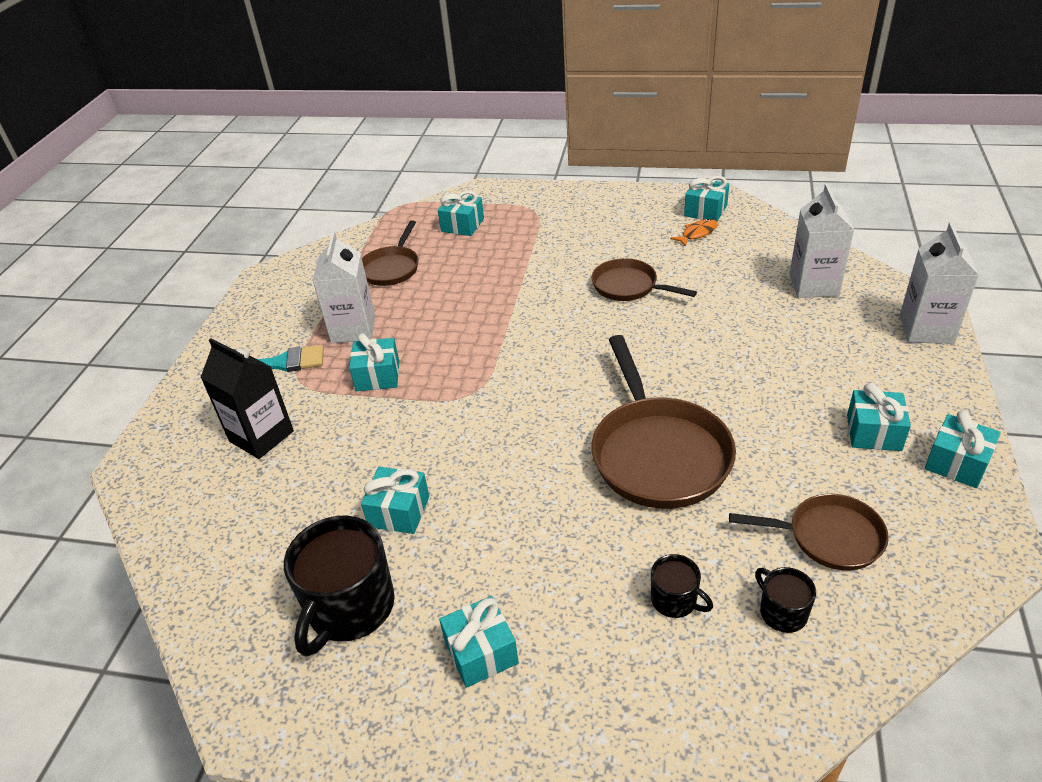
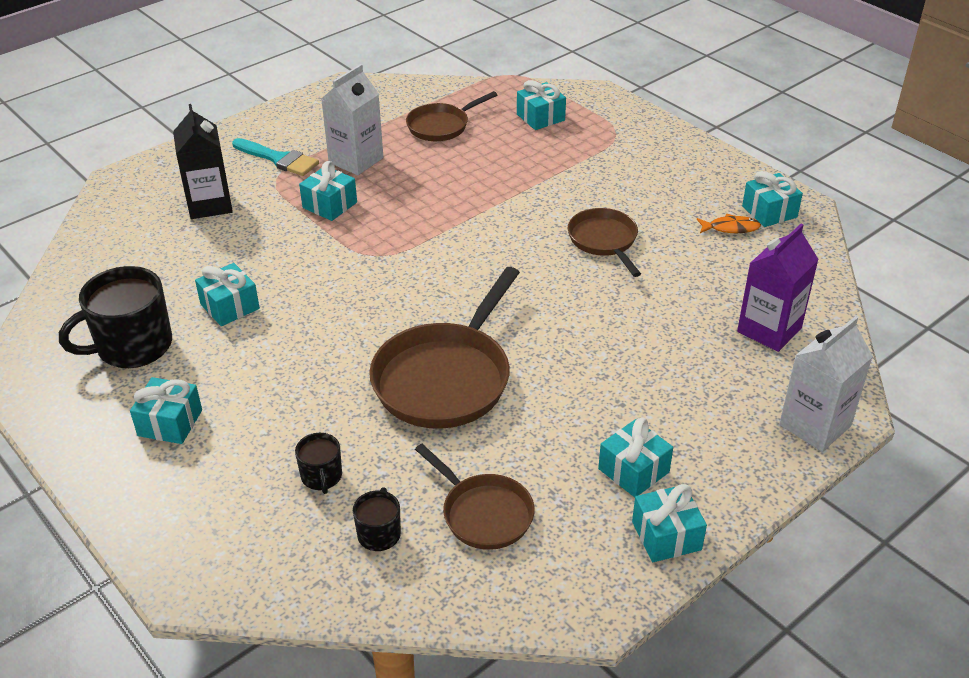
camera: 35 degrees right, 0 degrees up
(813, 285) = (769, 330): white carton -> purple carton

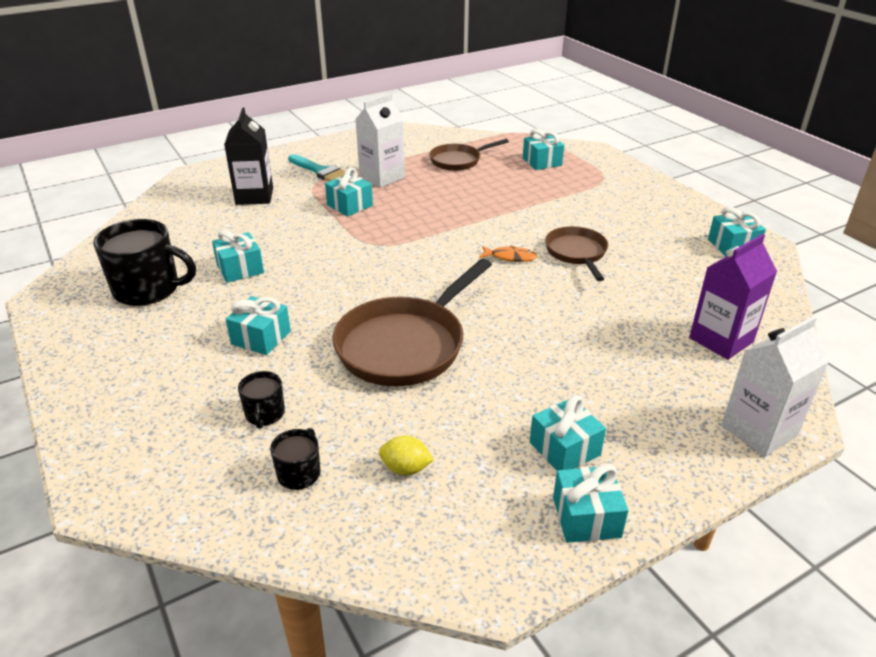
camera: 10 degrees right, 5 degrees down
(133, 346) = (148, 289): black mug -> black mug turned 150 degrees counterclockwise
(170, 423) = (151, 352): turquoise gift -> turquoise gift (261, 337)
(483, 513) = (405, 468): brown pan -> yellow lemon
(731, 228) = (695, 255): orange fish -> orange fish (510, 257)

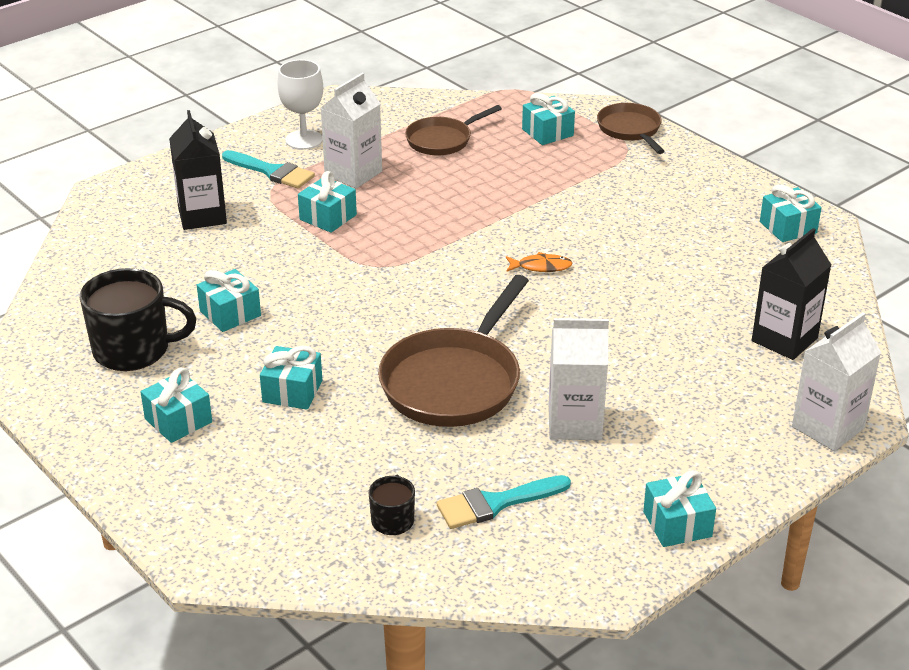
camera: 10 degrees left, 0 degrees up
(265, 414) = (333, 470): black mug -> none
(354, 153) = (304, 140): none -> white goblet
(405, 468) = (496, 503): yellow lemon -> turquoise brush
(505, 396) = (574, 423): none -> white carton
(564, 449) = (645, 466): turquoise gift -> turquoise gift (178, 420)
(577, 253) = (615, 254): brown pan -> brown pan (630, 130)
(721, 340) = (784, 339): purple carton -> black carton

